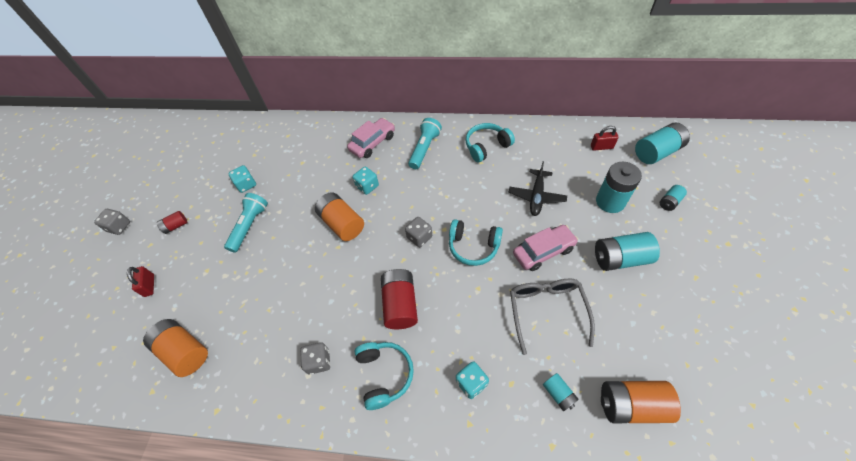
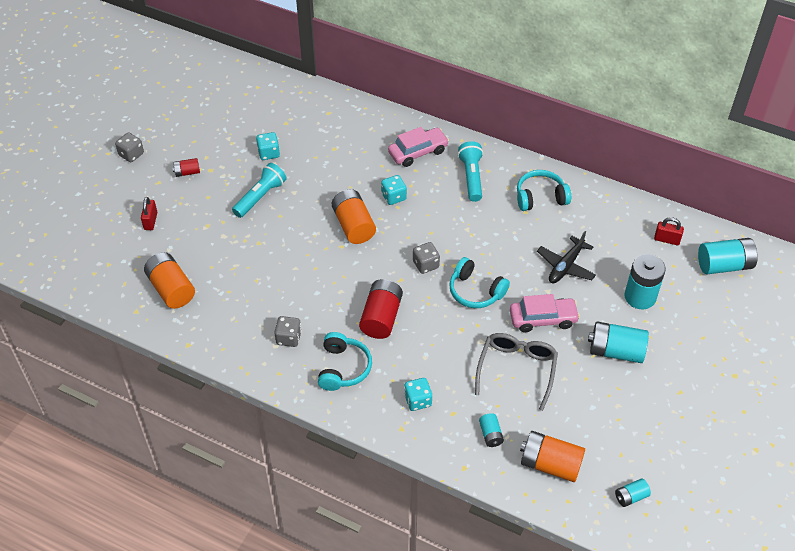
camera: 15 degrees right, 5 degrees down
(424, 149) = (471, 177): turquoise flashlight -> turquoise flashlight turned 45 degrees counterclockwise
(669, 202) = (702, 318): turquoise battery -> turquoise battery (631, 497)

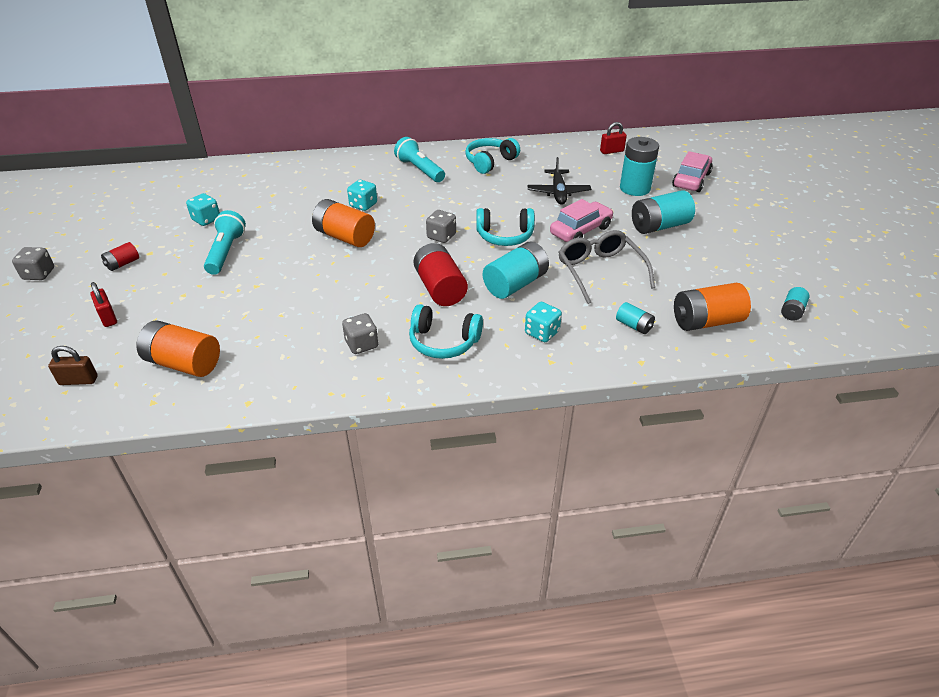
camera: 35 degrees left, 10 degrees down
(106, 268) = (78, 380): none -> brown padlock
(343, 368) = (443, 342): turquoise headphones -> turquoise headphones turned 135 degrees clockwise
(418, 152) = (355, 171): pink car -> pink car (691, 180)
(724, 265) = (667, 150): turquoise battery -> turquoise battery (515, 284)

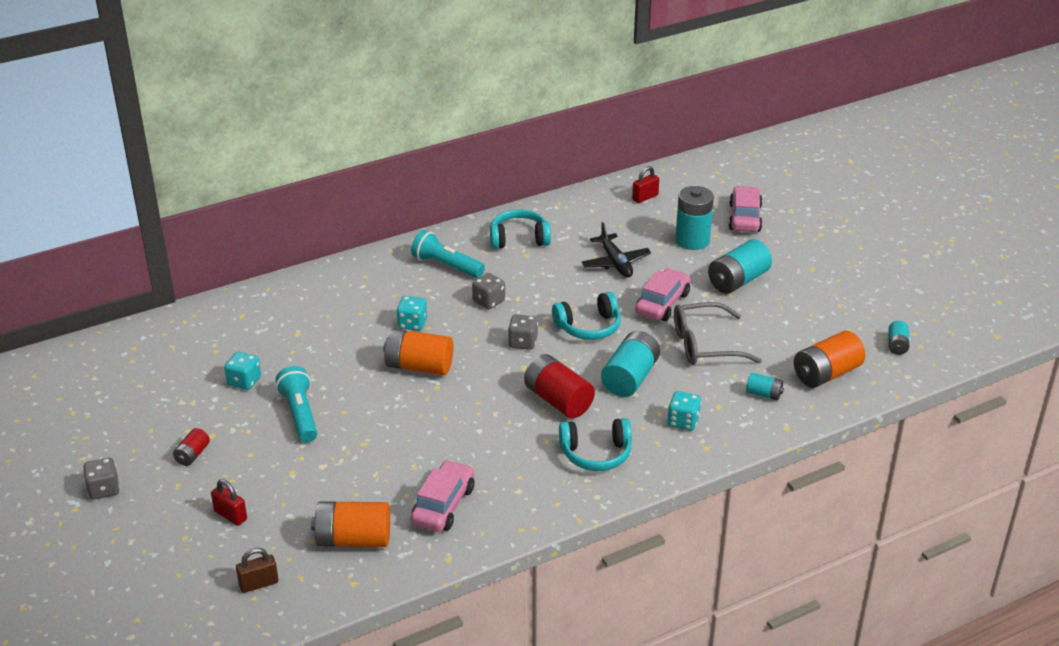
camera: 20 degrees left, 5 degrees down
(279, 353) = (443, 505): none -> pink car
(361, 344) = (518, 476): grey dice -> grey dice (488, 301)
(490, 162) = (519, 239): turquoise headphones -> turquoise headphones turned 60 degrees clockwise
(600, 271) = (705, 345): grey glasses -> grey glasses turned 60 degrees counterclockwise

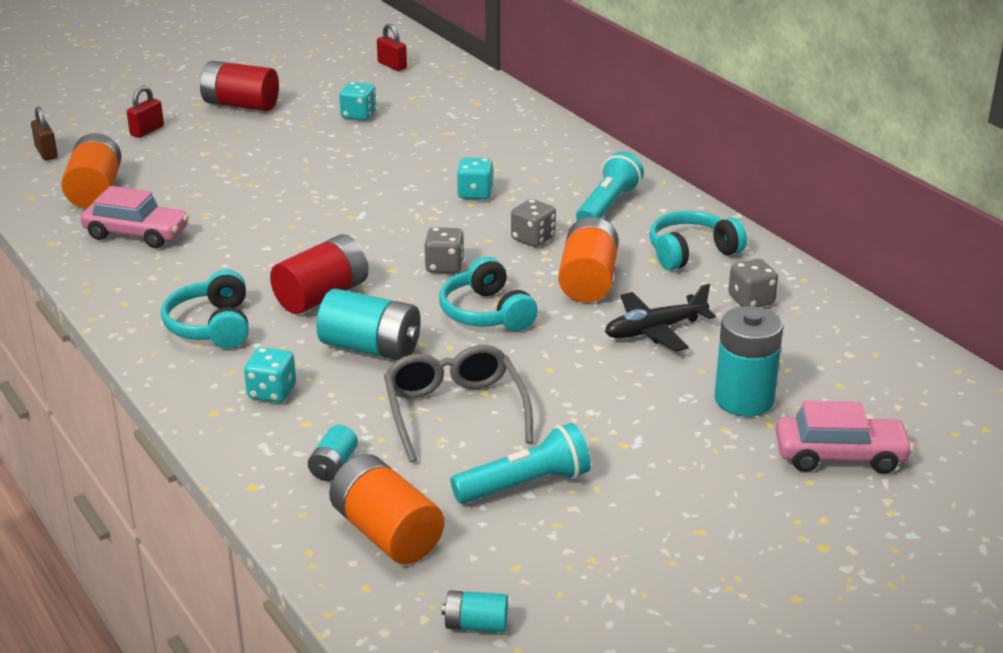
camera: 85 degrees right, 5 degrees down
(104, 489) = (196, 75): grey dice -> grey dice (751, 300)
(192, 455) = (241, 105): red battery -> red battery, size x1.92
(300, 414) = (301, 147): turquoise flashlight -> turquoise flashlight (525, 485)
(419, 366) = (389, 203): orange battery -> orange battery (588, 281)
(519, 239) = (691, 252): turquoise headphones -> turquoise headphones turned 105 degrees counterclockwise
(645, 197) = (856, 353): red padlock -> red padlock (392, 65)
(662, 303) = (556, 373): pink car -> none
(738, 281) = (637, 445): turquoise battery -> none

